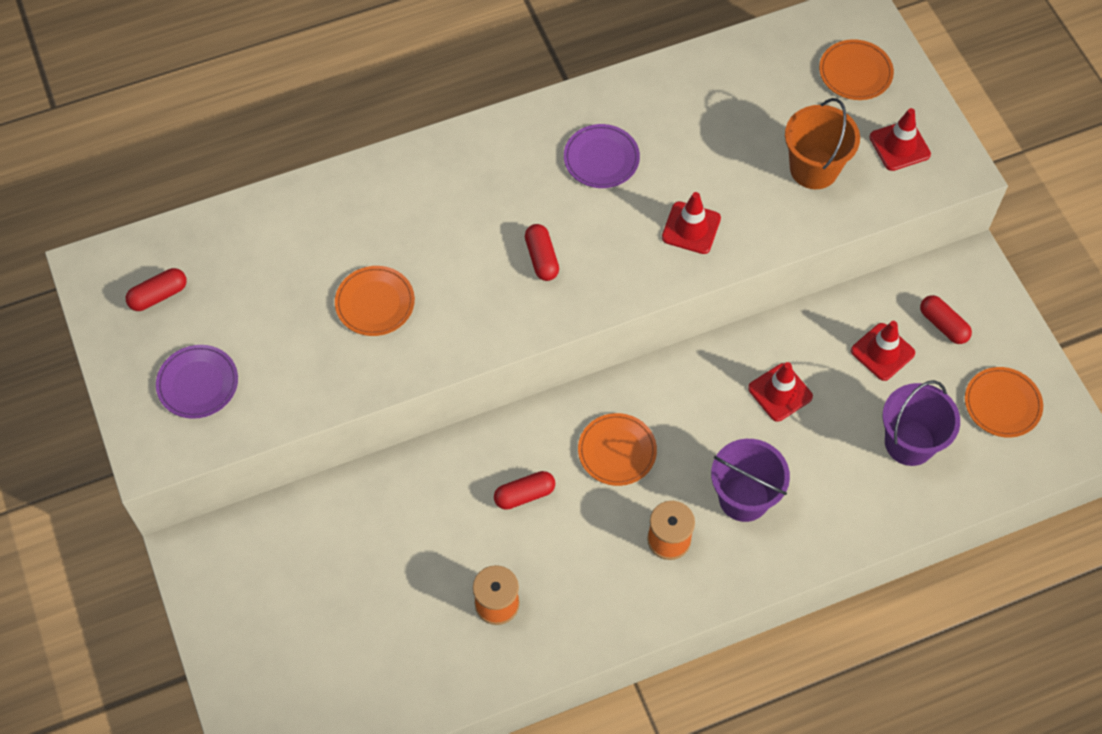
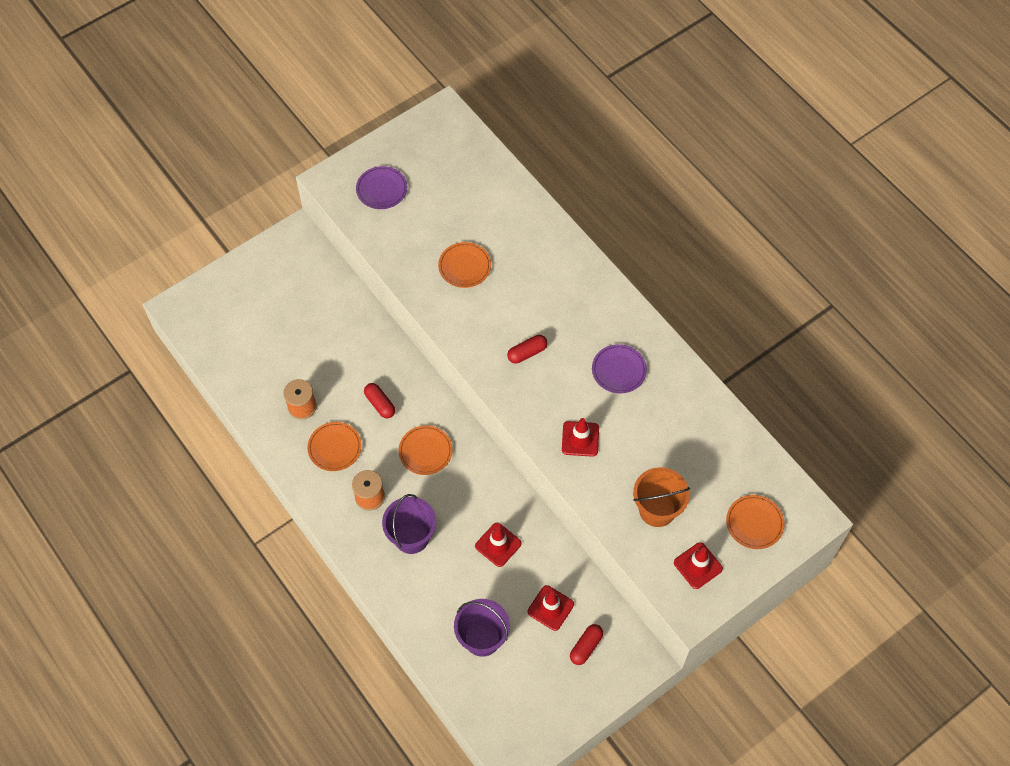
camera: 75 degrees right, 0 degrees up
(158, 295) = (436, 151): red capsule -> none
(1002, 404) = (531, 699): orange plate -> orange plate (334, 447)

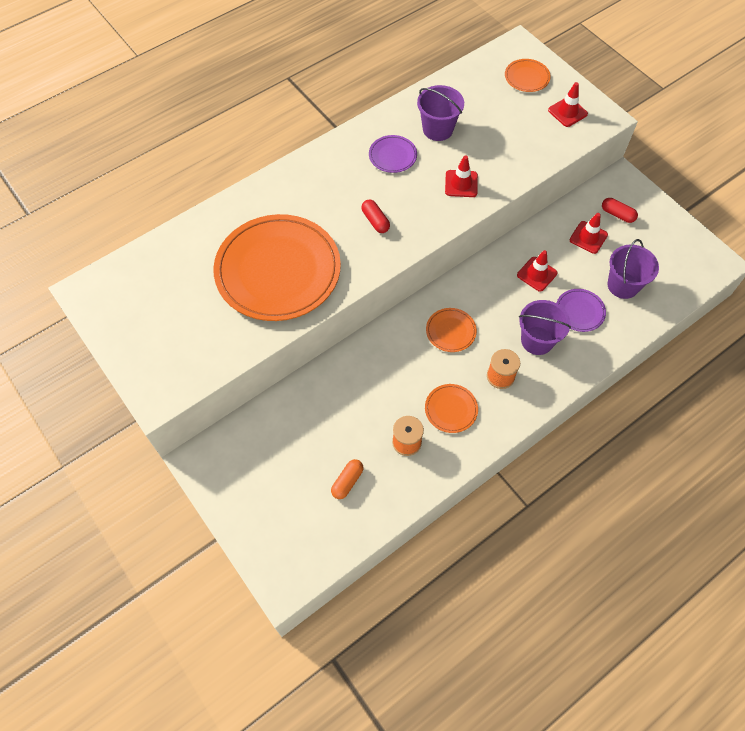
camera: 90 degrees left, 0 degrees up
(266, 356) = (347, 481): none -> orange capsule
(380, 404) = (402, 371): red capsule -> none
(381, 189) = (176, 346): purple plate -> purple plate (579, 311)
(464, 266) = (278, 270): orange plate -> orange plate, size x2.38
(657, 510) = (522, 135): orange bucket -> none
(661, 418) = (437, 129): none -> purple bucket

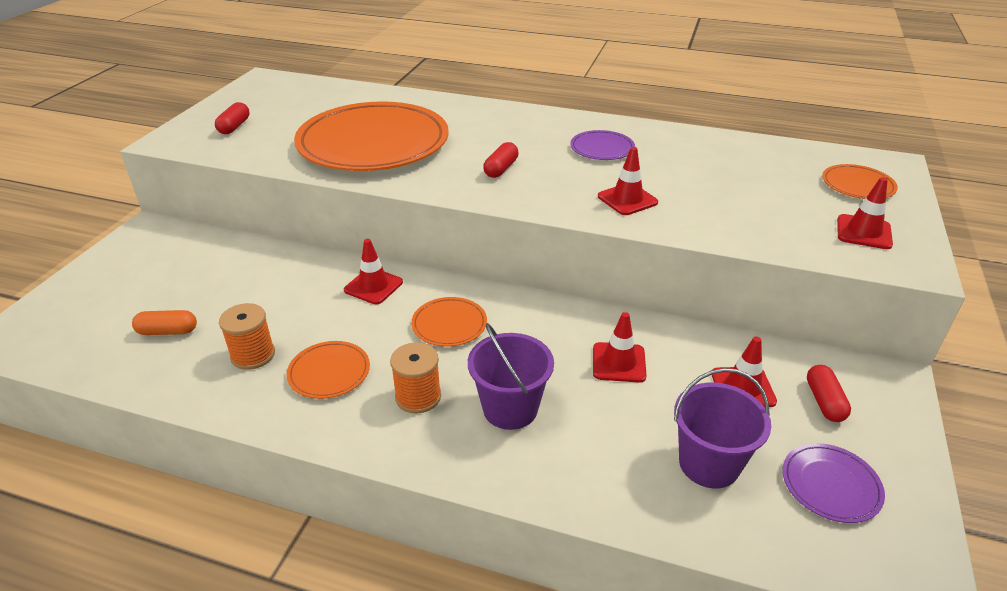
camera: 55 degrees right, 25 degrees down
(170, 345) = (234, 127): none -> red capsule
(383, 351) = (373, 286): none -> red traffic cone
(437, 129) = (680, 159): purple bucket -> none
(579, 311) = (606, 433): purple plate -> purple plate (830, 485)

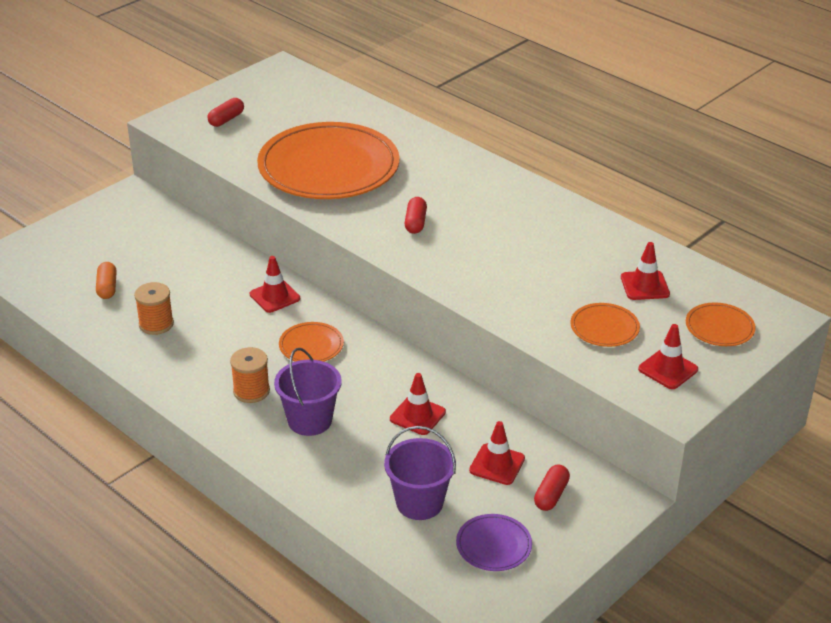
camera: 25 degrees right, 0 degrees up
(168, 331) = (107, 287): orange capsule -> orange capsule turned 60 degrees clockwise
(329, 372) = (201, 354): orange plate -> orange plate (604, 328)
(501, 169) = (415, 223): red capsule -> red capsule turned 45 degrees counterclockwise
(602, 148) = (522, 226): purple plate -> none
(627, 199) = (495, 282): red traffic cone -> red traffic cone (644, 286)

